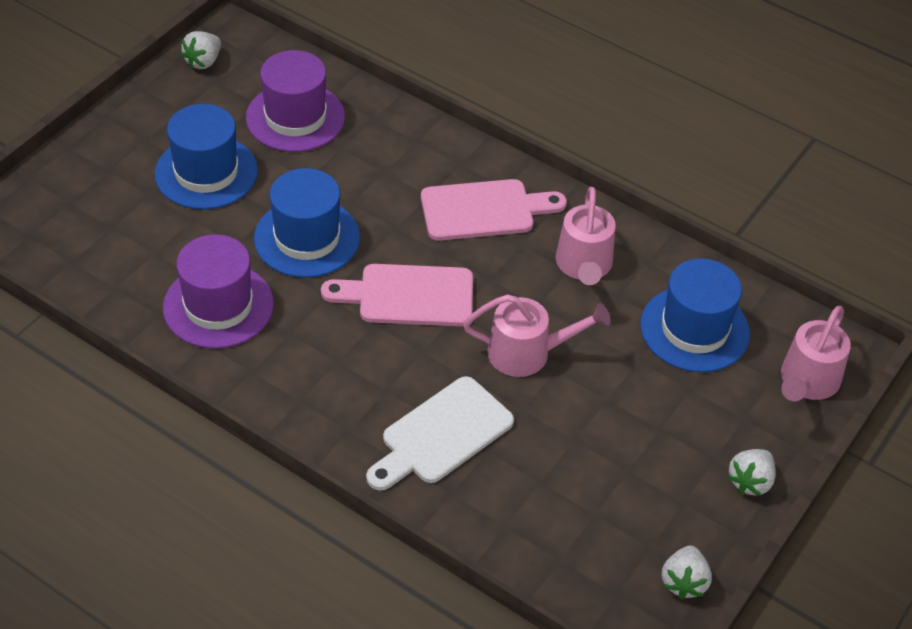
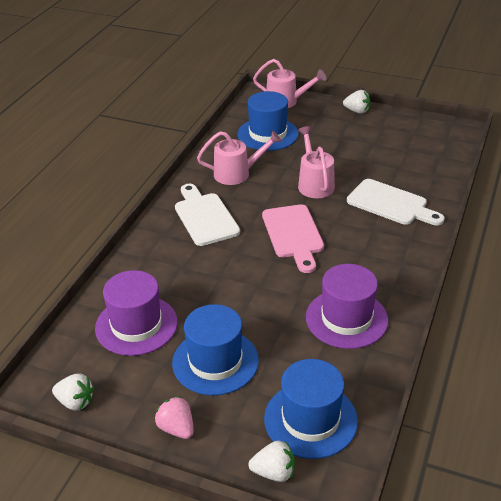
camera: 100 degrees left, 10 degrees down
(130, 128) = (176, 428): none -> pink strawberry
(307, 238) = (263, 290): blue hat -> blue hat (310, 419)
(484, 210) = (205, 217): pink cutting board -> white cutting board
(684, 582) = (426, 122): white strawberry -> white strawberry (274, 472)

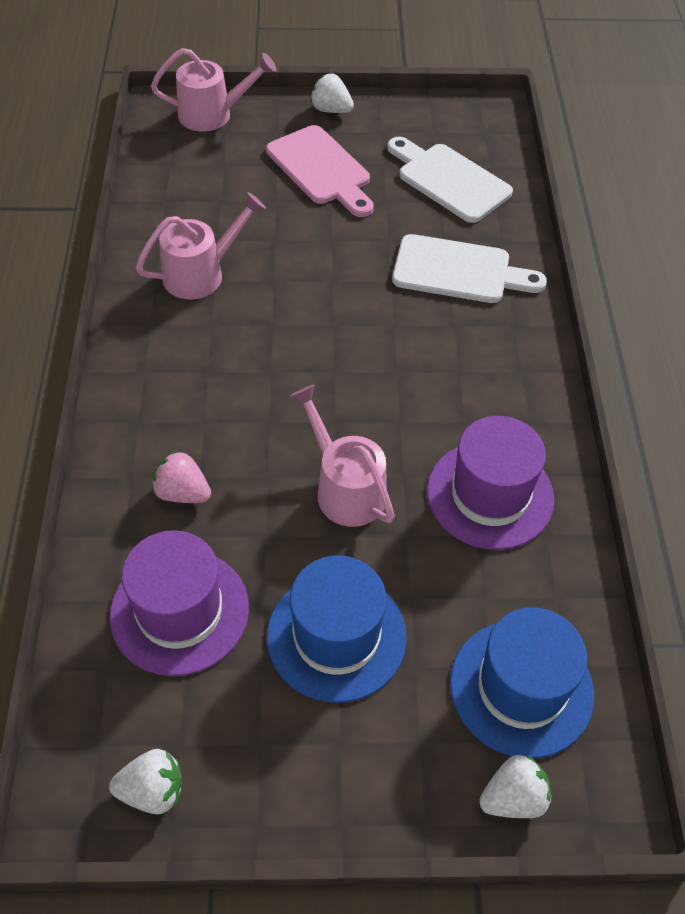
camera: 25 degrees left, 15 degrees up
(176, 428) = (336, 777): pink strawberry -> pink strawberry (182, 493)
(205, 217) = (189, 371): white cutting board -> white cutting board (449, 180)
(267, 134) = (213, 185): blue hat -> none
(293, 234) = (343, 366): pink cutting board -> pink cutting board (321, 169)
(314, 183) = (330, 262): pink watering can -> pink watering can (345, 488)
(357, 111) = (331, 110): white strawberry -> white strawberry turned 150 degrees counterclockwise

